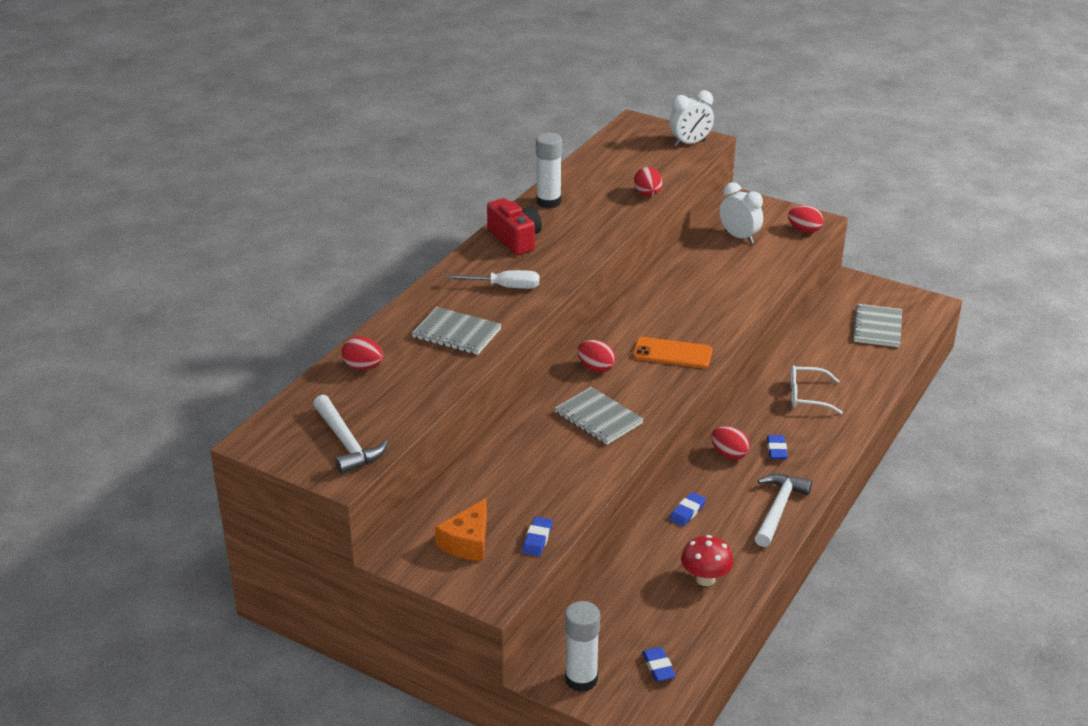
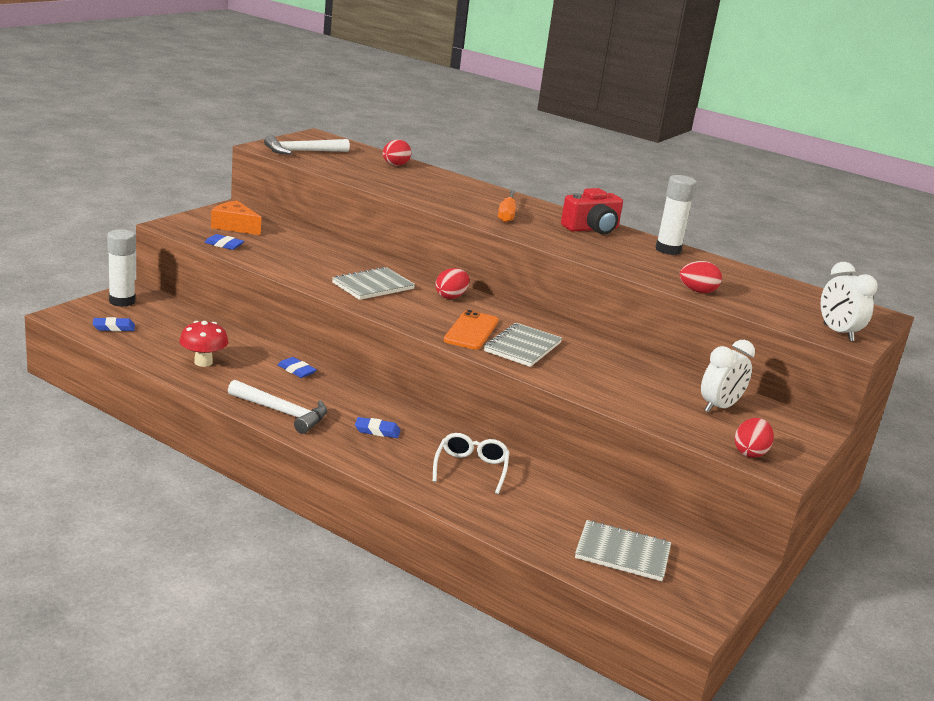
camera: 90 degrees right, 10 degrees down
(457, 333) = (435, 192): grey notebook -> grey notebook (523, 347)
(505, 287) = (507, 215): white screwdriver -> orange screwdriver
(729, 454) = (376, 405): red egg -> none

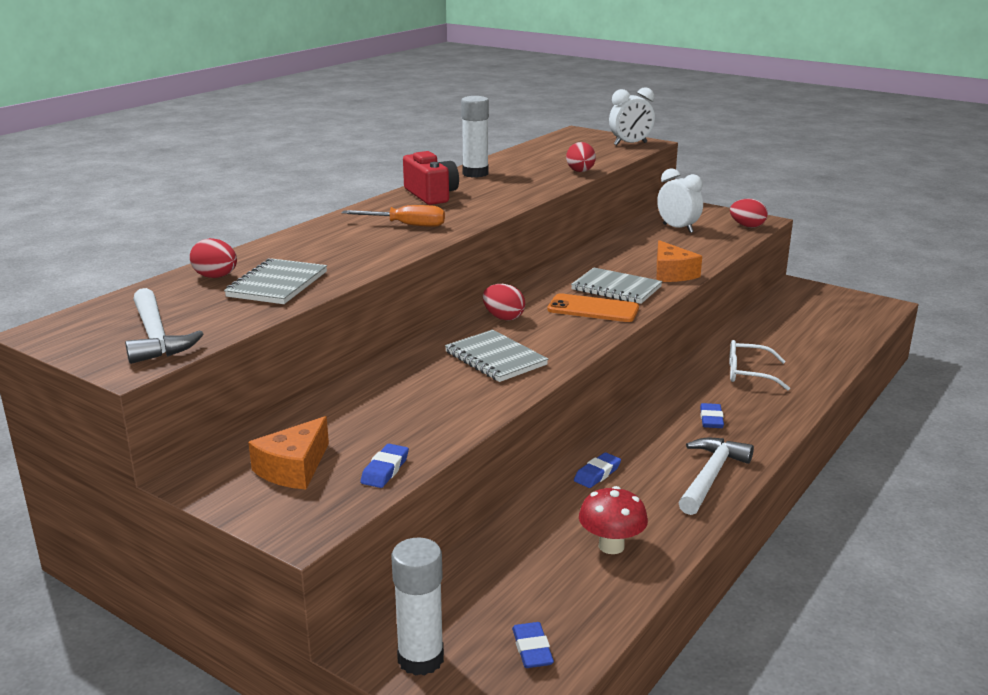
camera: 85 degrees left, 0 degrees up
(568, 379) = (671, 273): none -> orange cheese
(622, 553) = (827, 321): grey notebook -> grey notebook (277, 284)

